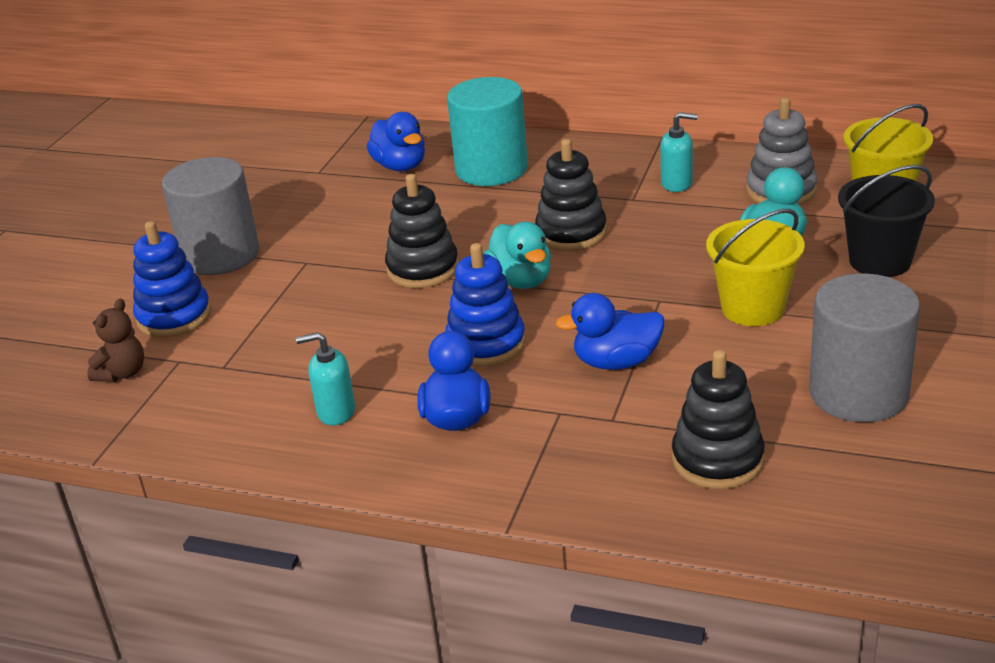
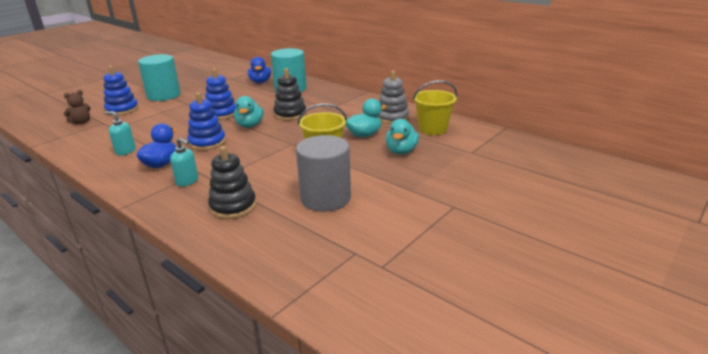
camera: 20 degrees right, 5 degrees down
(220, 255) = (163, 95): grey cylinder -> turquoise cylinder
(422, 269) = (221, 114): black stacking toy -> blue stacking toy
(616, 362) = (245, 161): blue duck -> none
(677, 183) = (353, 107): turquoise soap dispenser -> turquoise soap dispenser (187, 181)
(880, 261) = (401, 151): black bucket -> turquoise duck

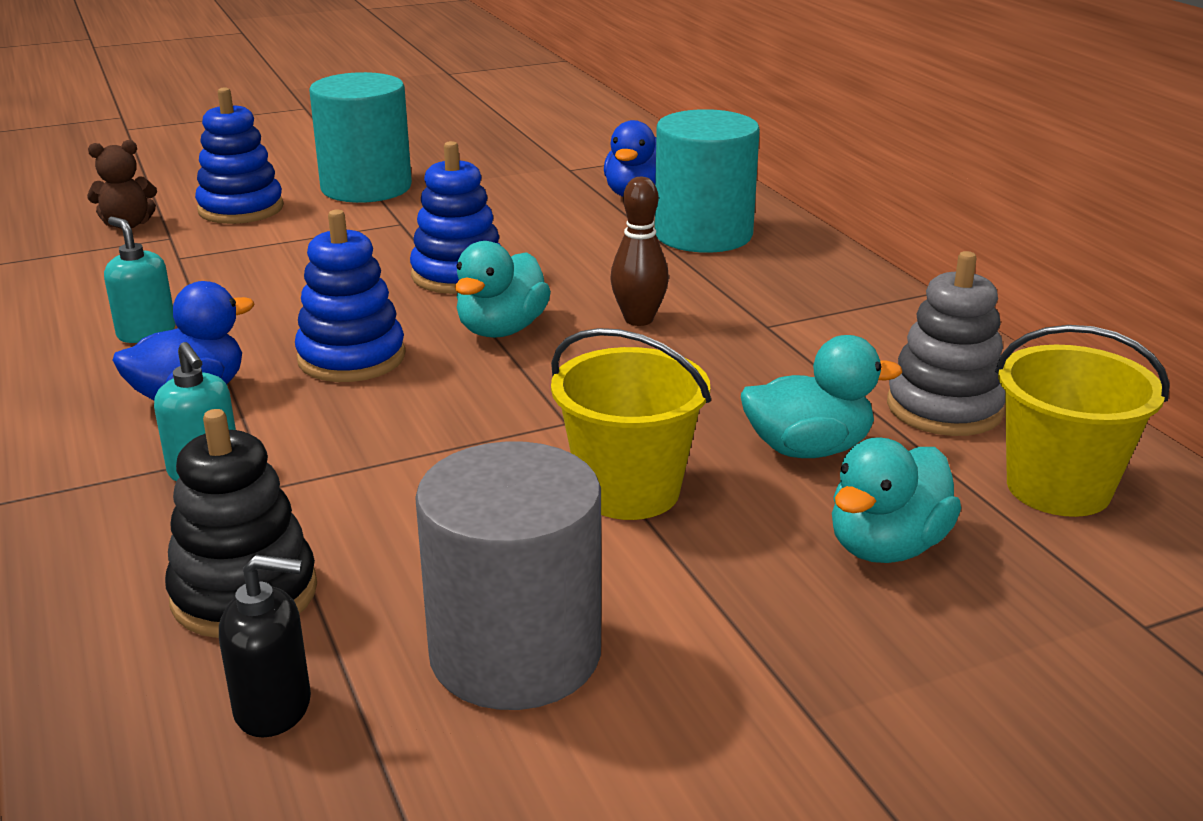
camera: 25 degrees right, 0 degrees up
(269, 228) = (274, 707): none -> black soap dispenser
(290, 114) = (638, 319): black stacking toy -> brown bowling pin

